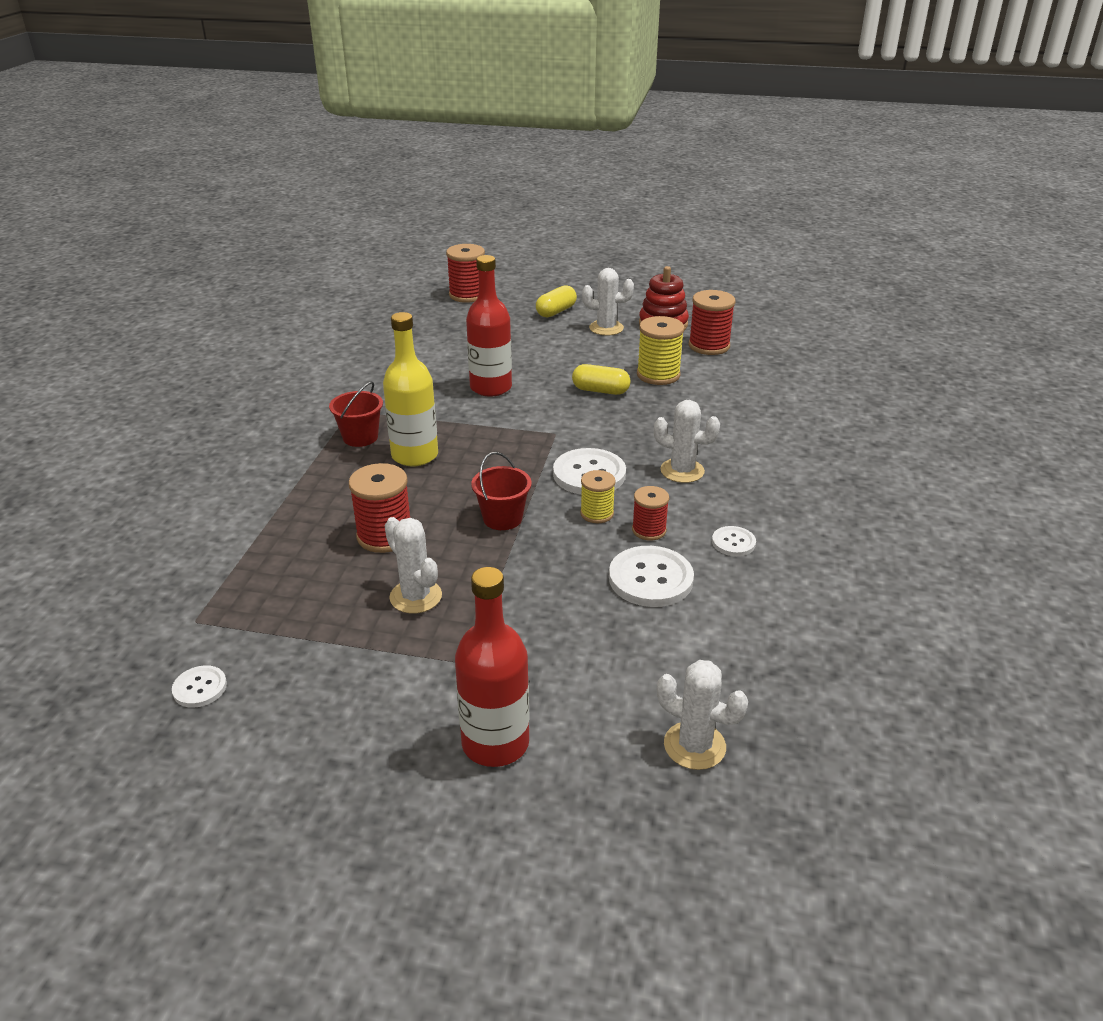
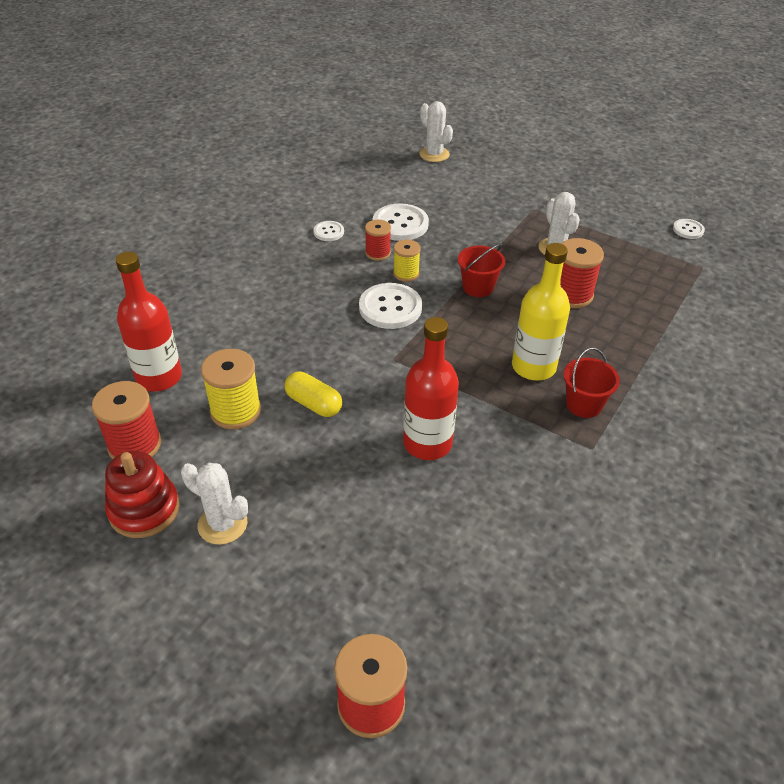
camera: 160 degrees left, 10 degrees up
(495, 743) = (528, 175): red bottle -> red bottle (159, 377)
(556, 311) = (260, 594): yellow capsule -> none
(682, 471) = (314, 292): white cactus -> none

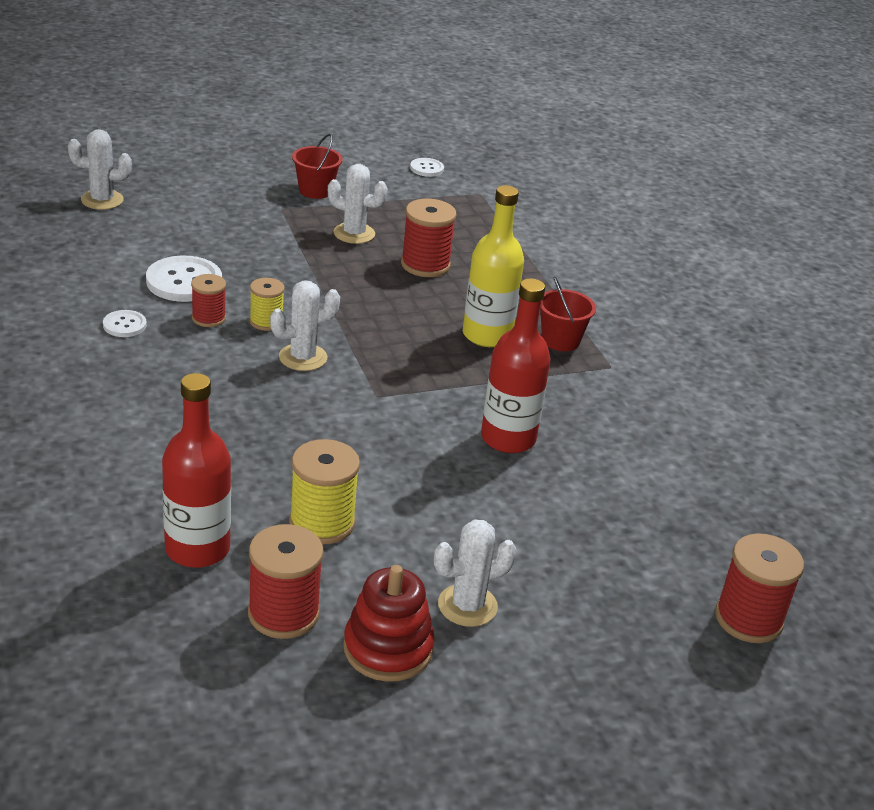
camera: 55 degrees left, 10 degrees down
(313, 404) = (376, 471): yellow capsule -> none
(390, 308) = (303, 357): white button -> white cactus
(478, 287) = (346, 299): red bucket -> red bucket (315, 190)

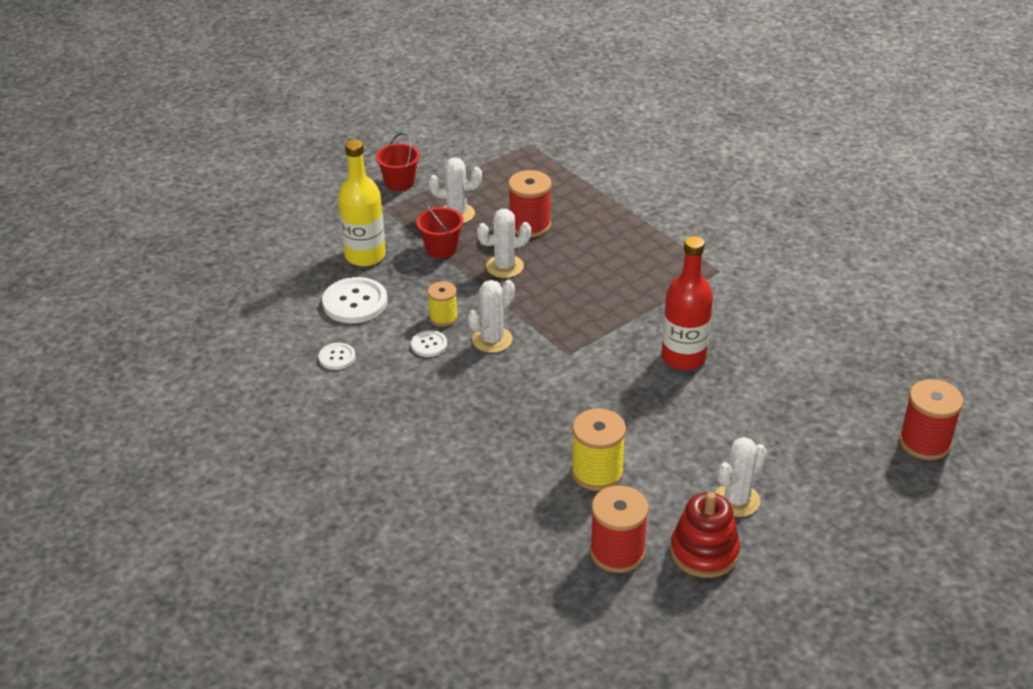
camera: 15 degrees left, 5 degrees up
(102, 200) = (234, 247): white cactus -> white cactus (504, 266)
(197, 549) = (523, 524): red bottle -> none
(208, 318) = (397, 329): red spool -> none
(426, 168) = (473, 133): white button -> white button (429, 345)
(487, 335) = (615, 274): yellow bottle -> yellow bottle (365, 255)
(560, 340) = (670, 260): red bucket -> red bucket (441, 248)

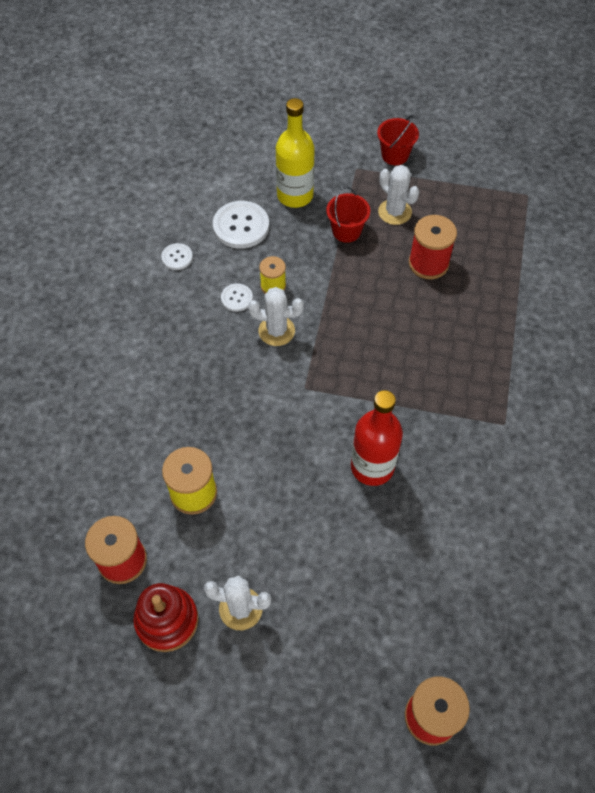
camera: 50 degrees right, 20 degrees up
(504, 266) = (364, 282): white cactus -> none

